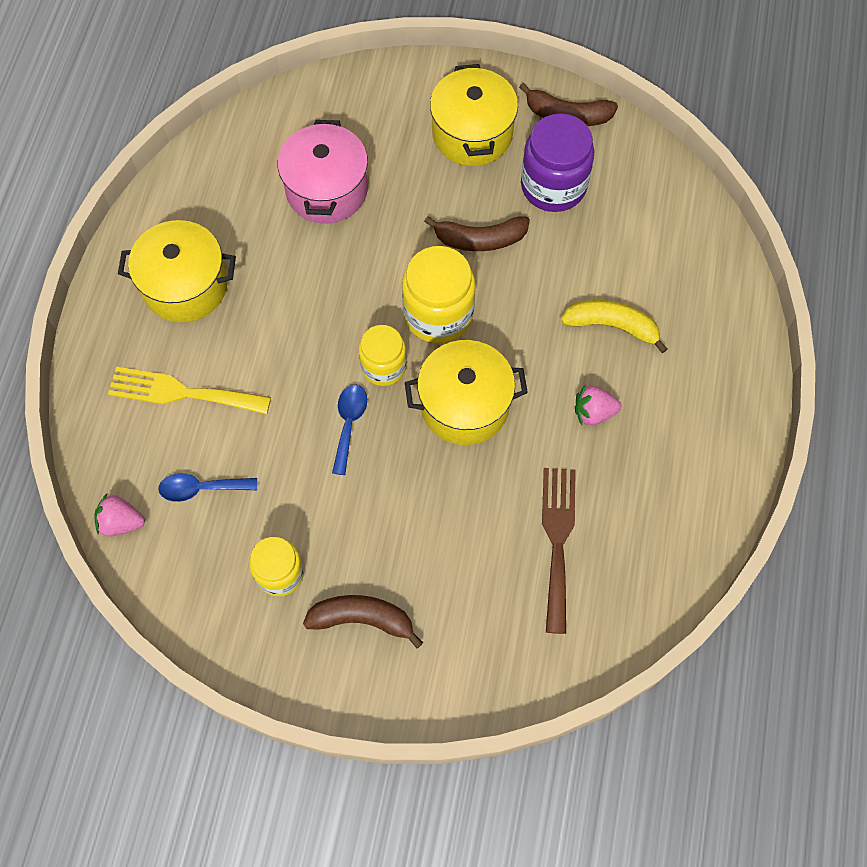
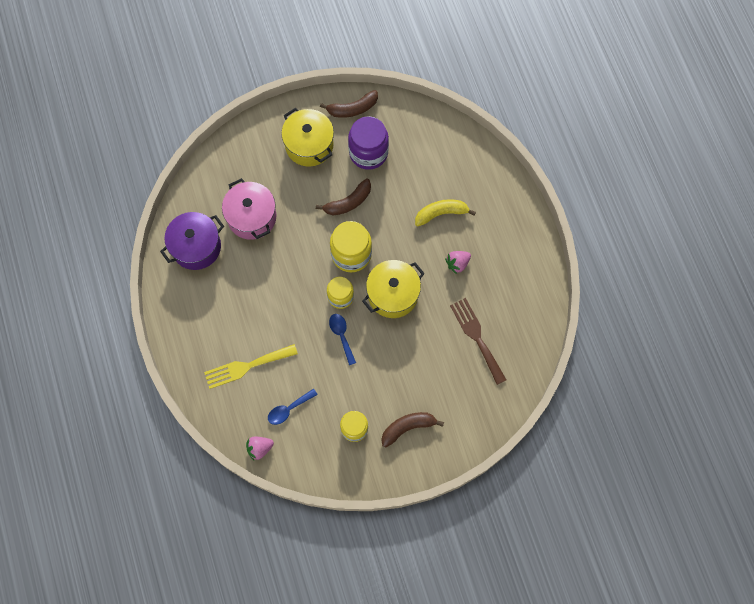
camera: 30 degrees left, 5 degrees up
(185, 286) = (211, 310): yellow pot -> none
(222, 190) = (196, 247): none -> purple pot

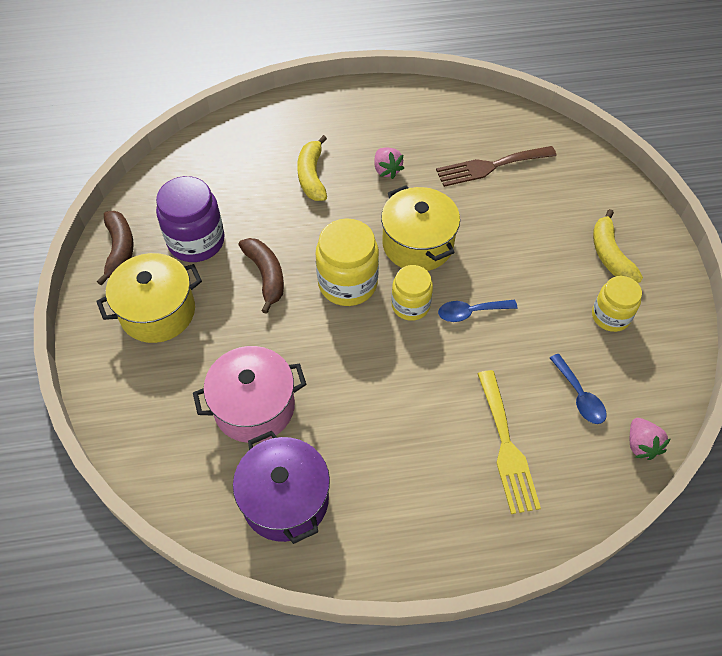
camera: 80 degrees left, 15 degrees down
(408, 427) = (610, 255): brown banana -> yellow banana

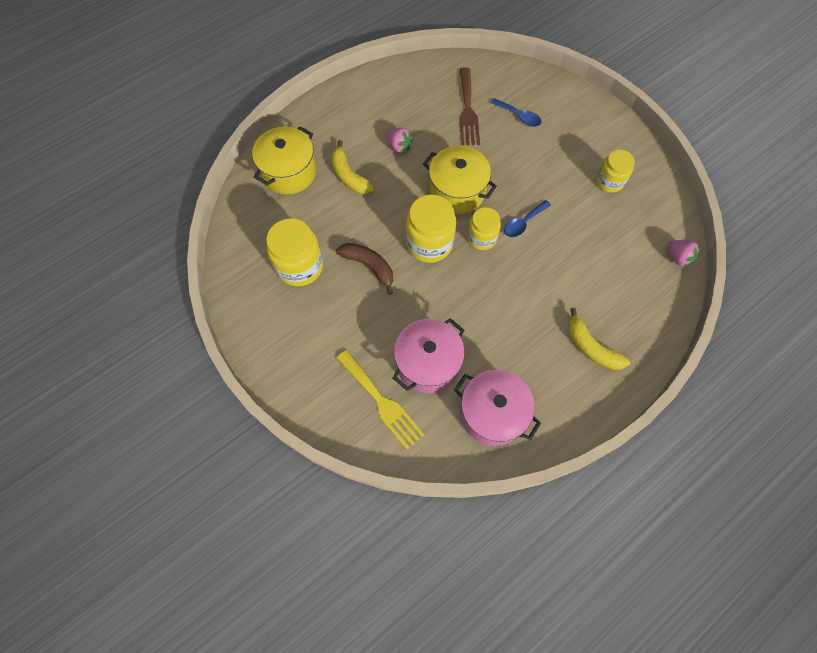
camera: 30 degrees left, 10 degrees up
(119, 250) = (246, 302): brown banana -> none
(158, 312) = (310, 333): yellow pot -> yellow pot (289, 172)
(196, 241) = (300, 266): purple jar -> yellow jar
(285, 500) = (492, 413): purple pot -> pink pot
(490, 166) = (467, 110): brown fork -> brown fork turned 45 degrees counterclockwise
(506, 447) = (603, 302): yellow fork -> yellow fork (381, 402)
(579, 396) = (624, 245): blue spoon -> blue spoon (519, 116)
(610, 255) = (583, 139): yellow banana -> yellow banana (591, 347)

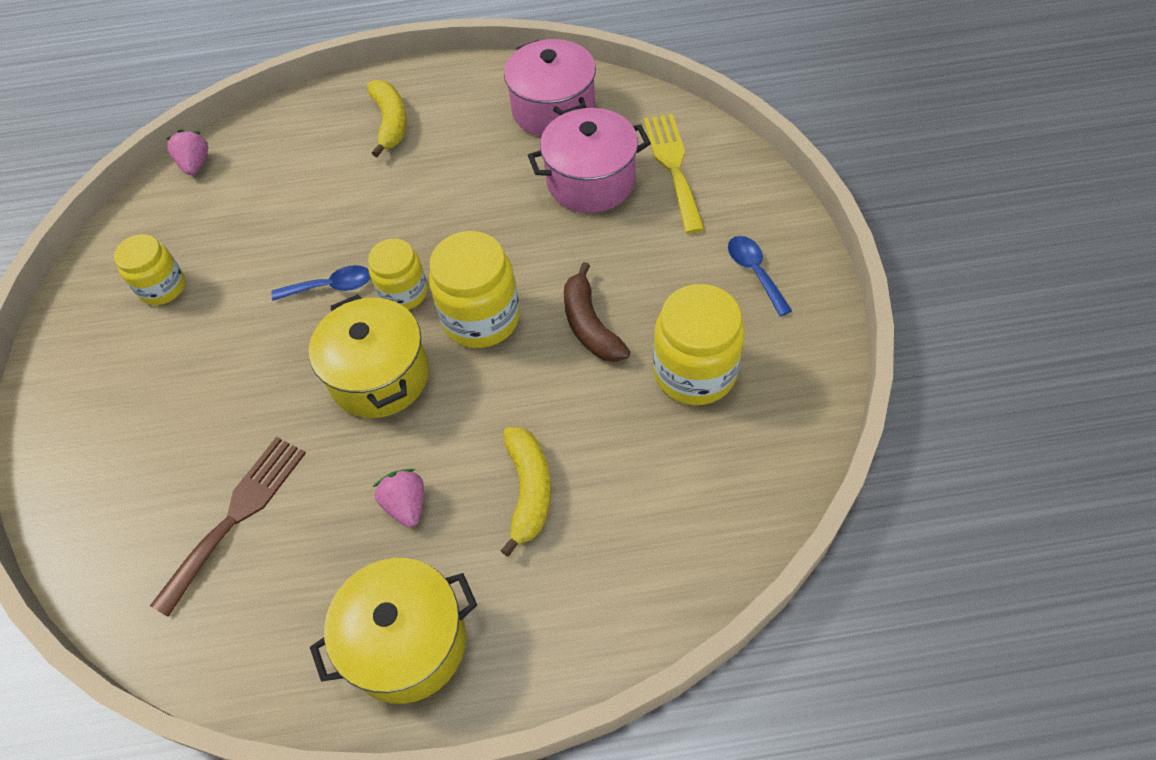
camera: 145 degrees left, 10 degrees down
(289, 172) = (630, 553): yellow pot -> yellow pot (407, 643)
(519, 116) = (170, 458): blue spoon -> blue spoon (755, 272)

